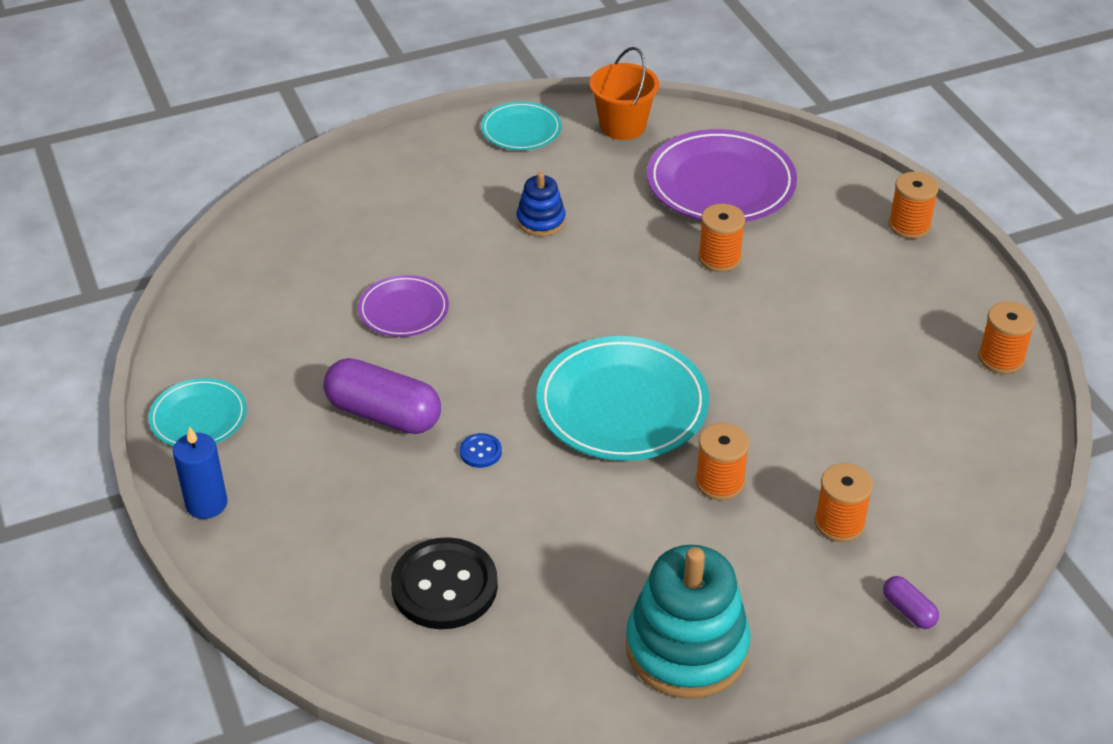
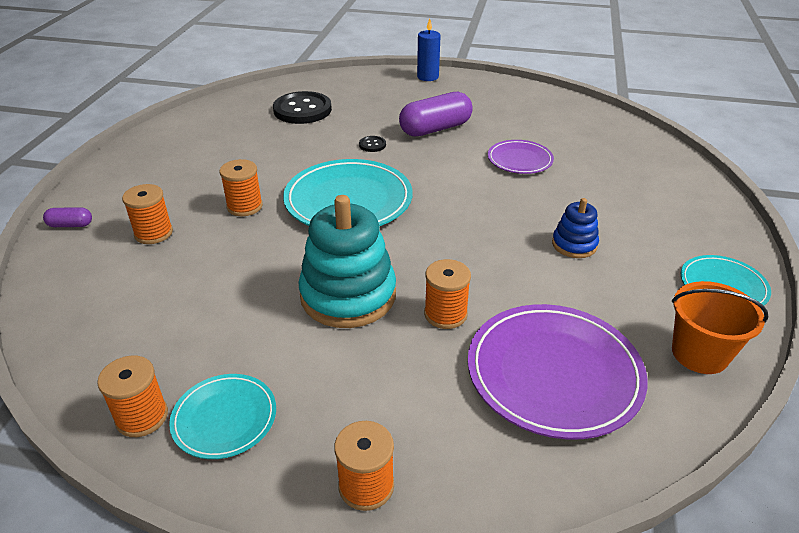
camera: 125 degrees right, 5 degrees down
(198, 417) = (489, 87): turquoise plate -> turquoise plate (224, 418)
(480, 452) = (372, 145): blue button -> black button
(686, 648) = (172, 151): turquoise stacking toy -> turquoise stacking toy (348, 295)

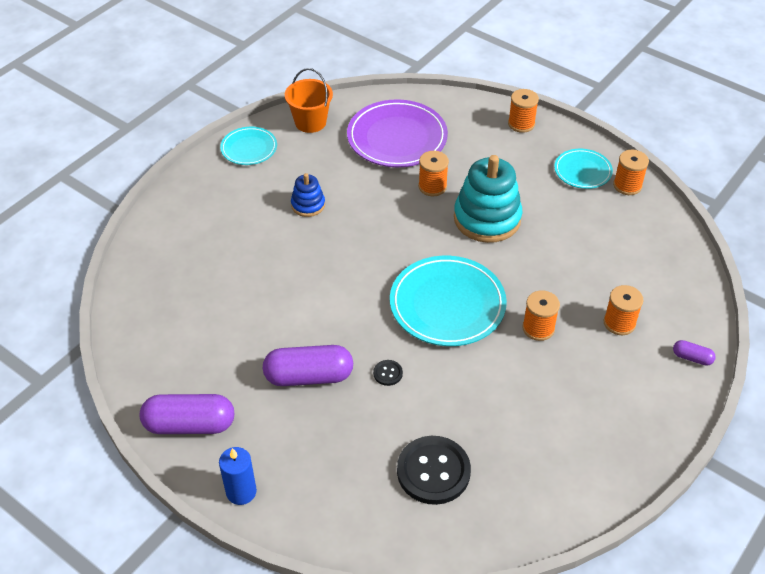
camera: 155 degrees left, 10 degrees up
(494, 91) = (189, 425): none -> purple capsule
(520, 160) = (267, 300): purple plate -> none

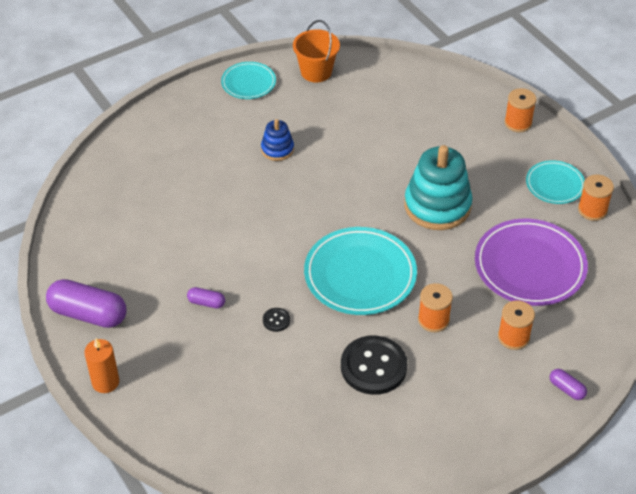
camera: 20 degrees right, 0 degrees up
(241, 492) = (105, 382): blue candle -> orange candle
(309, 376) = (206, 303): purple capsule -> purple capsule, size x0.47
(397, 138) = (390, 107): purple plate -> purple plate (530, 266)
(432, 186) = (400, 162): orange spool -> none
(433, 471) = (275, 416): black button -> black button (373, 366)

